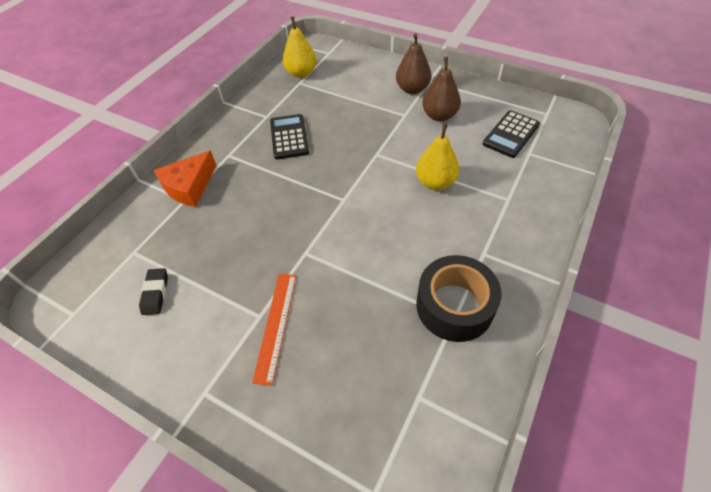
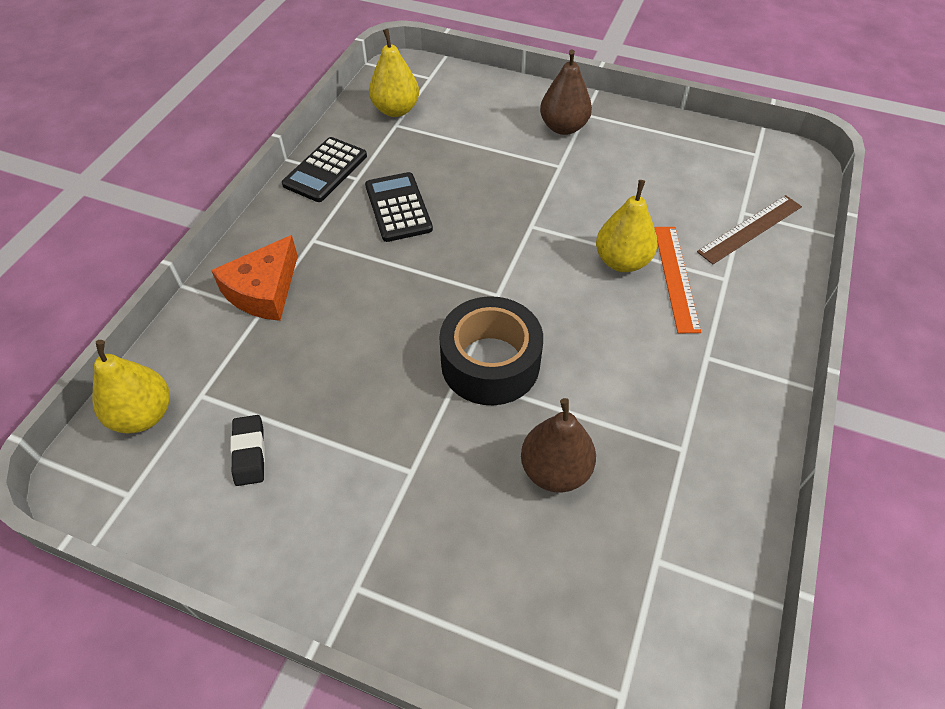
camera: 10 degrees left, 0 degrees up
(94, 262) = (143, 415): none -> yellow pear
(275, 325) = (438, 482): orange ruler -> orange ruler (676, 277)
(439, 116) = (609, 165): brown pear -> brown pear (555, 470)
(454, 306) = (680, 432): black tape -> black tape (490, 363)
(511, 134) = (713, 187): black calculator -> black calculator (325, 170)
(533, 165) = (750, 229): none -> brown ruler

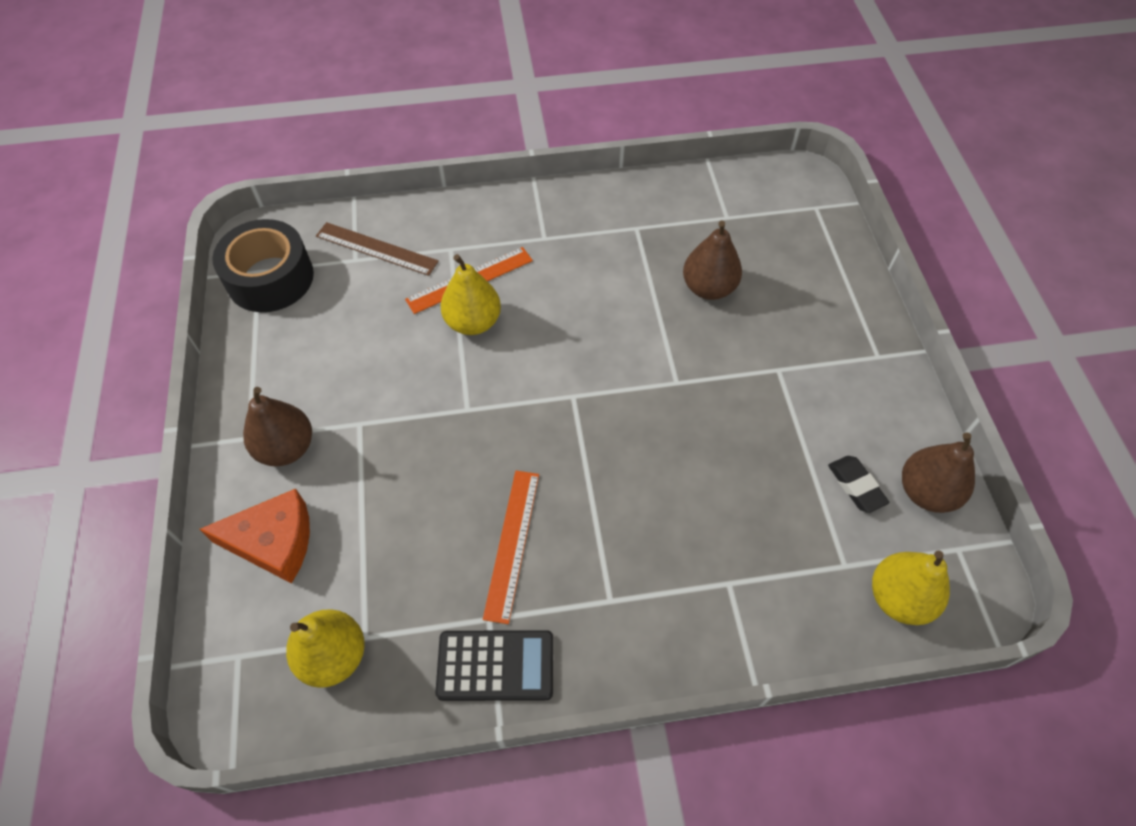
camera: 120 degrees left, 5 degrees up
(192, 510) = (926, 492): none -> brown pear
(249, 453) = (856, 486): black eraser -> black eraser turned 75 degrees counterclockwise
(263, 291) = (705, 599): orange cheese -> orange cheese (274, 542)
(398, 207) = (512, 543): black calculator -> orange ruler
(490, 363) = (649, 366): black tape -> black tape (270, 278)

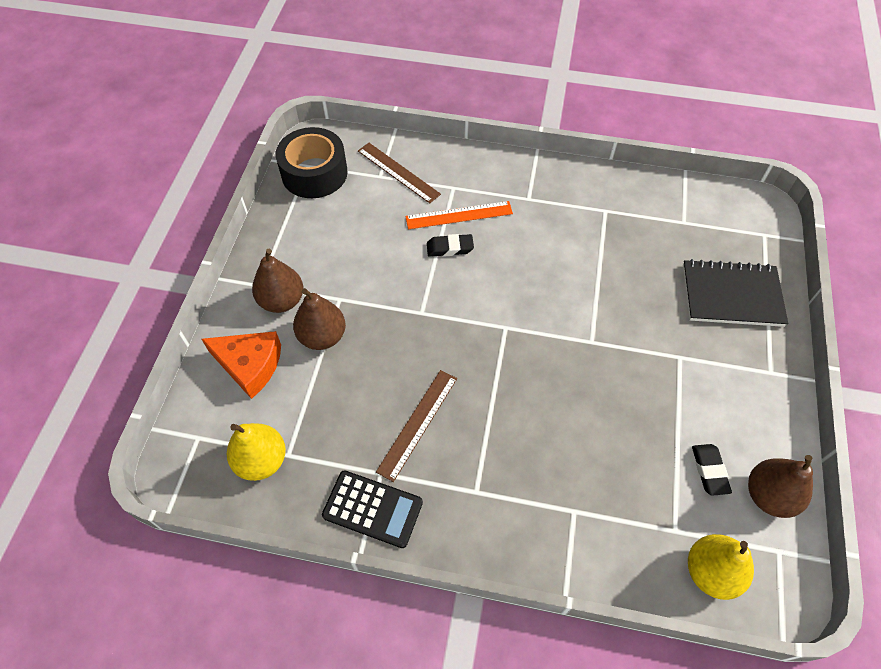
camera: 20 degrees right, 0 degrees up
(473, 322) = (450, 248): yellow pear -> black eraser
(512, 543) = (417, 423): orange ruler -> brown ruler
(708, 288) = (646, 275): brown pear -> brown pear (322, 336)
(807, 284) = (731, 295): none -> black notebook

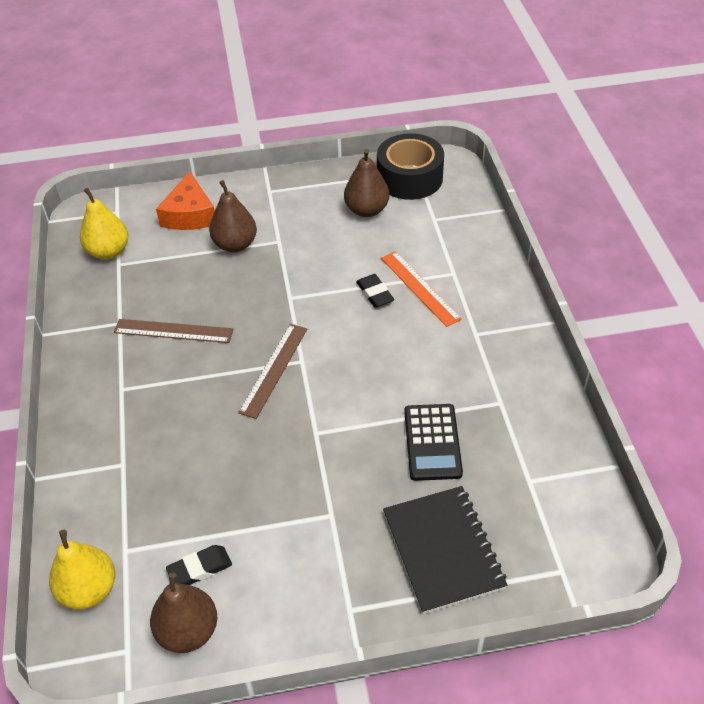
camera: 70 degrees right, 10 degrees down
(282, 301) = (260, 209): brown pear -> brown pear (366, 210)
(373, 509) = (86, 328): black calculator -> black calculator (432, 442)
(398, 172) = (447, 229): brown ruler -> brown ruler (274, 369)

